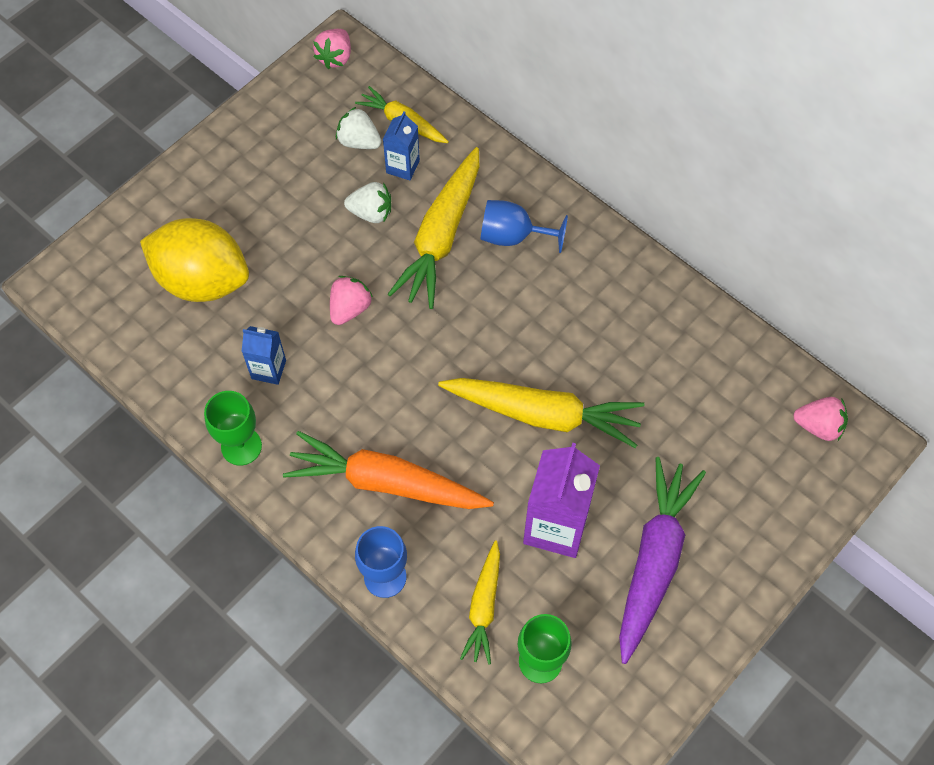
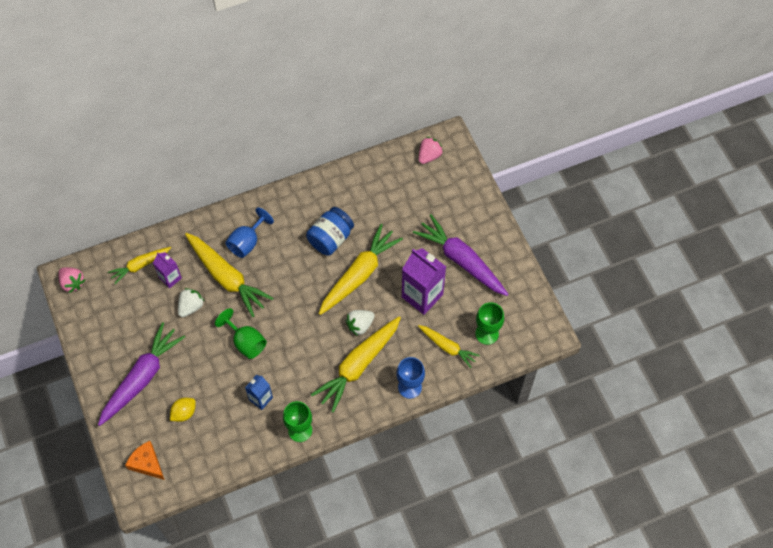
camera: 65 degrees left, 0 degrees up
(107, 270) = (147, 463): none -> orange cheese
(202, 280) = (184, 413): yellow lemon -> yellow lemon, size x0.44
(232, 204) = (142, 378): none -> purple carrot
(350, 308) = (246, 342): pink strawberry -> green goblet
(359, 141) = (139, 294): white strawberry -> white strawberry (360, 325)
(386, 483) = (358, 365): orange carrot -> yellow carrot
(403, 166) = (170, 278): blue carton -> purple carton
(582, 346) = (330, 238): none -> blue jar

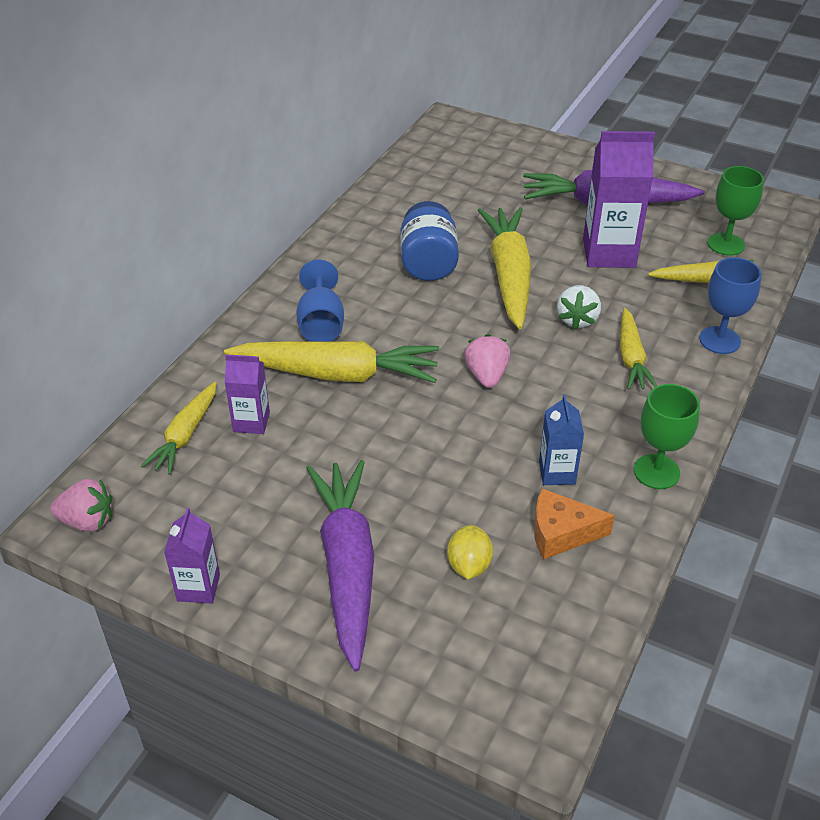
camera: 40 degrees left, 20 degrees down
(85, 345) = (198, 587): none -> purple carton
(147, 463) = (493, 675): orange cheese -> orange cheese (561, 533)
(191, 307) = (323, 435): white strawberry -> none
(246, 342) = (453, 425): green goblet -> none
(358, 365) = (631, 357): yellow carrot -> yellow carrot, size x0.57
(429, 156) = (447, 142): pink strawberry -> pink strawberry (486, 375)

